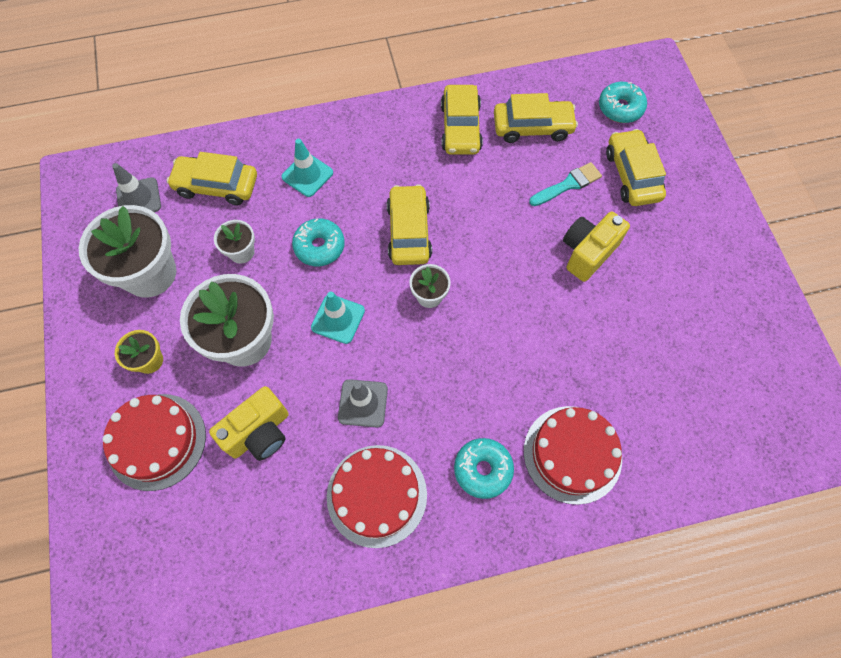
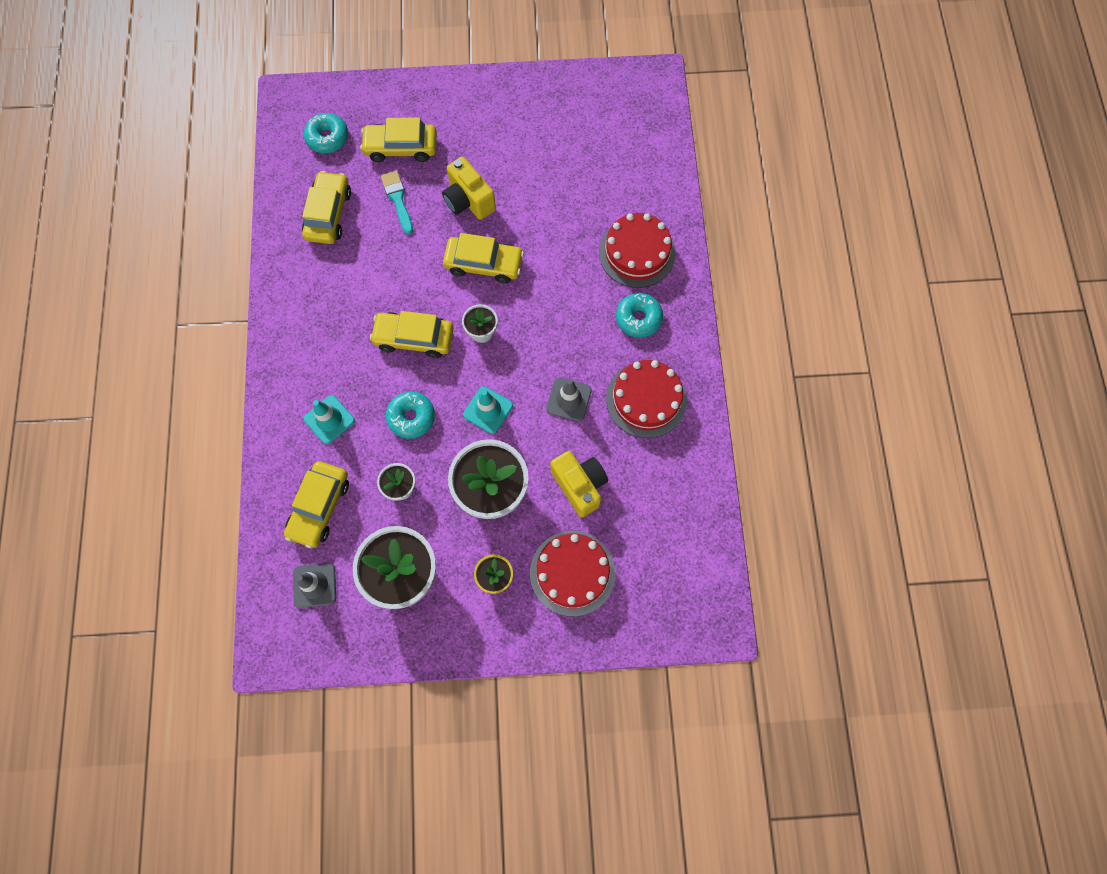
camera: 80 degrees left, 5 degrees up
(460, 128) = (312, 275): yellow car -> yellow car (484, 264)

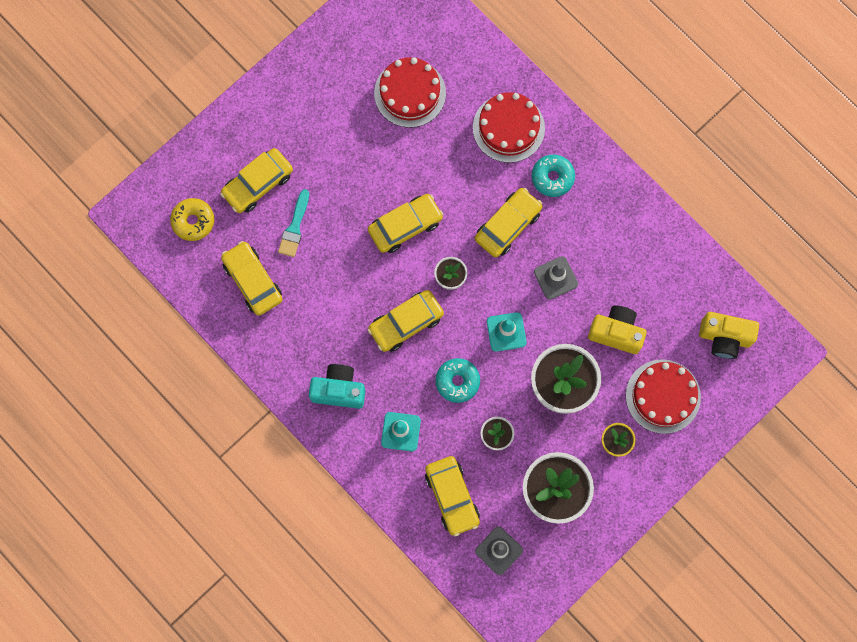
camera: 40 degrees left, 5 degrees up
(313, 347) = (339, 390): none -> turquoise camera
(327, 138) = (193, 221): turquoise donut -> yellow donut
(398, 199) = (294, 227): turquoise brush -> turquoise brush turned 105 degrees counterclockwise
(468, 200) = (349, 186): yellow camera -> yellow camera (724, 338)
(567, 327) = (508, 225): none -> yellow car
(646, 399) = (608, 233): red cake -> red cake (410, 93)

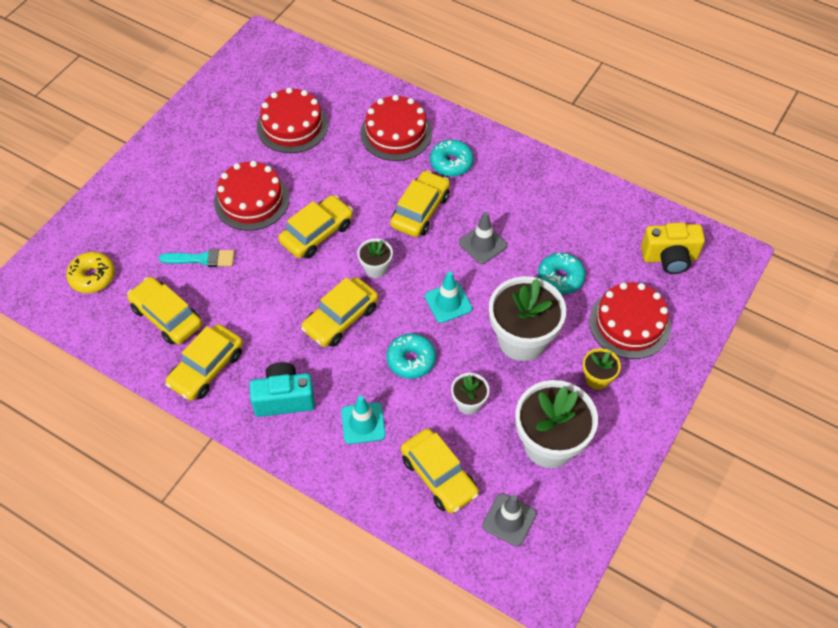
camera: 15 degrees left, 20 degrees down
(258, 184) = (156, 230): yellow car -> yellow car (207, 368)
(294, 227) = (202, 259): turquoise brush -> turquoise brush turned 90 degrees counterclockwise
(352, 172) = (251, 200): none -> red cake
(616, 333) = (560, 278): yellow camera -> turquoise donut

